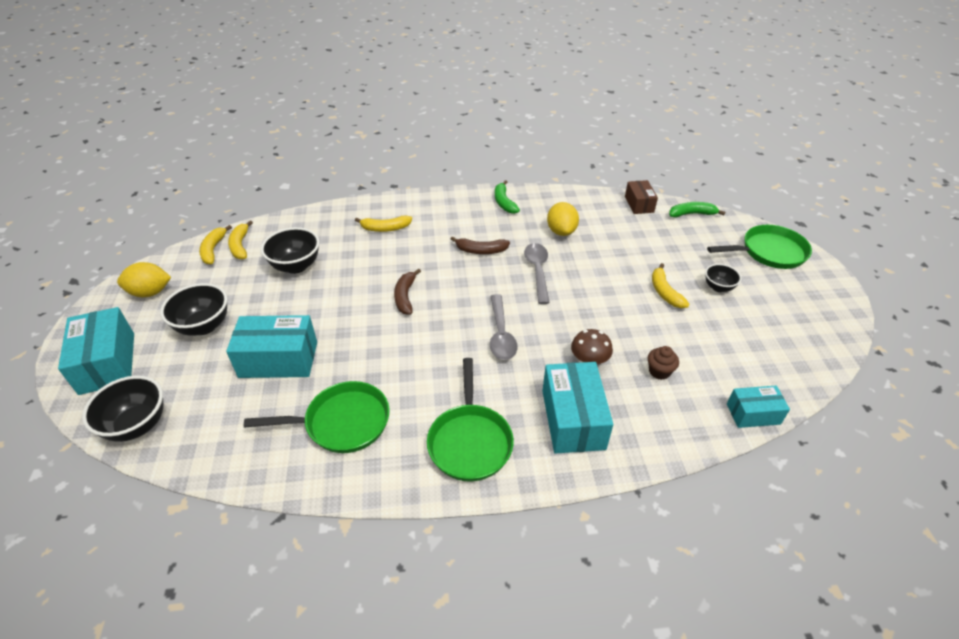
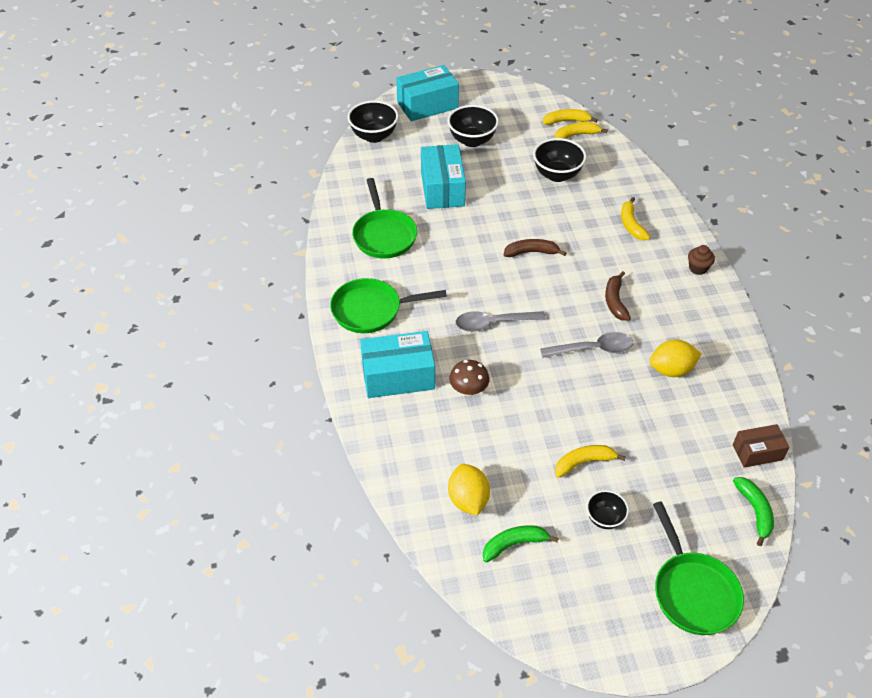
camera: 85 degrees right, 5 degrees up
(150, 292) = (504, 102): yellow lemon -> yellow lemon (468, 499)
(504, 202) = (712, 316): green banana -> green banana (514, 544)
(659, 371) = (462, 445): brown cupcake -> brown cupcake (698, 268)
(753, 414) = (416, 517): turquoise box -> none

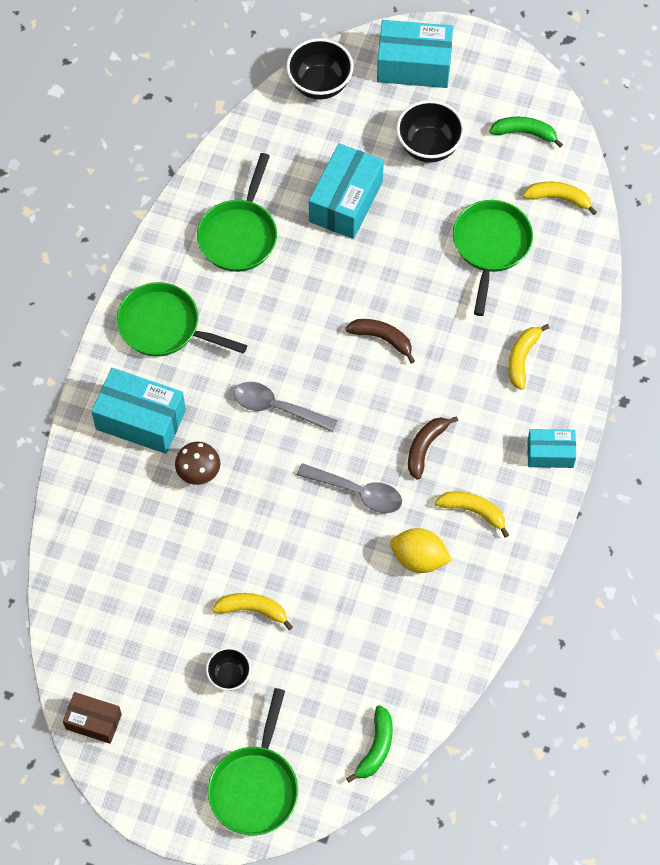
camera: 30 degrees right, 15 degrees up
(468, 499) = (118, 587): yellow lemon -> none
(514, 544) = (129, 654): green banana -> green banana (524, 133)
(557, 175) = (490, 246): black bowl -> green pan
(566, 121) = (563, 171): yellow banana -> yellow banana (473, 511)
(698, 268) = (550, 453): brown cupcake -> turquoise box
(757, 452) = (430, 692): brown box -> brown box (93, 721)

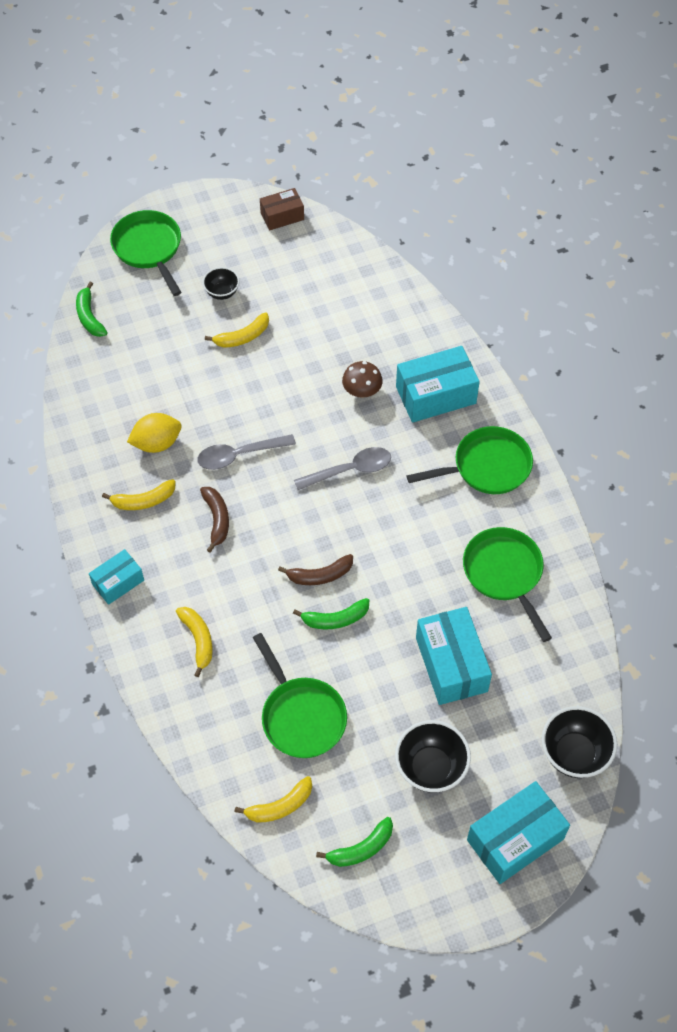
camera: 140 degrees right, 5 degrees down
(401, 296) = (335, 619): none -> green banana

